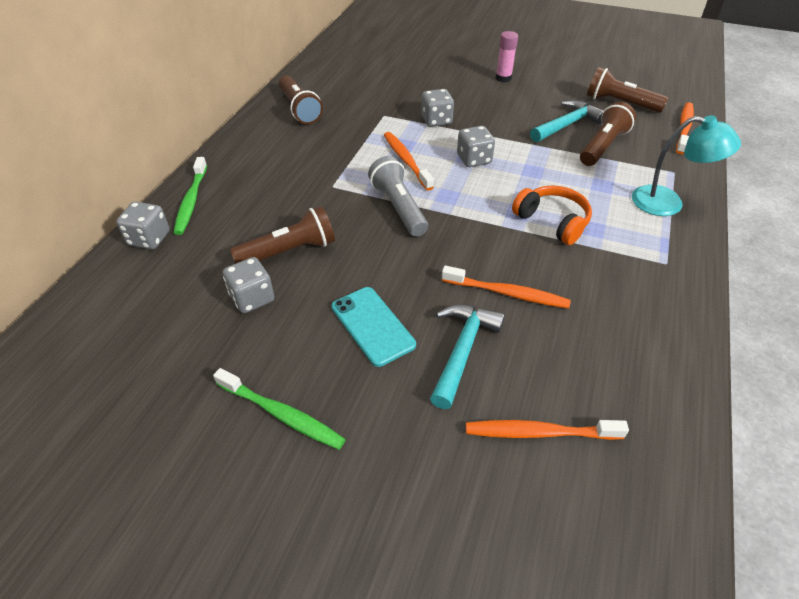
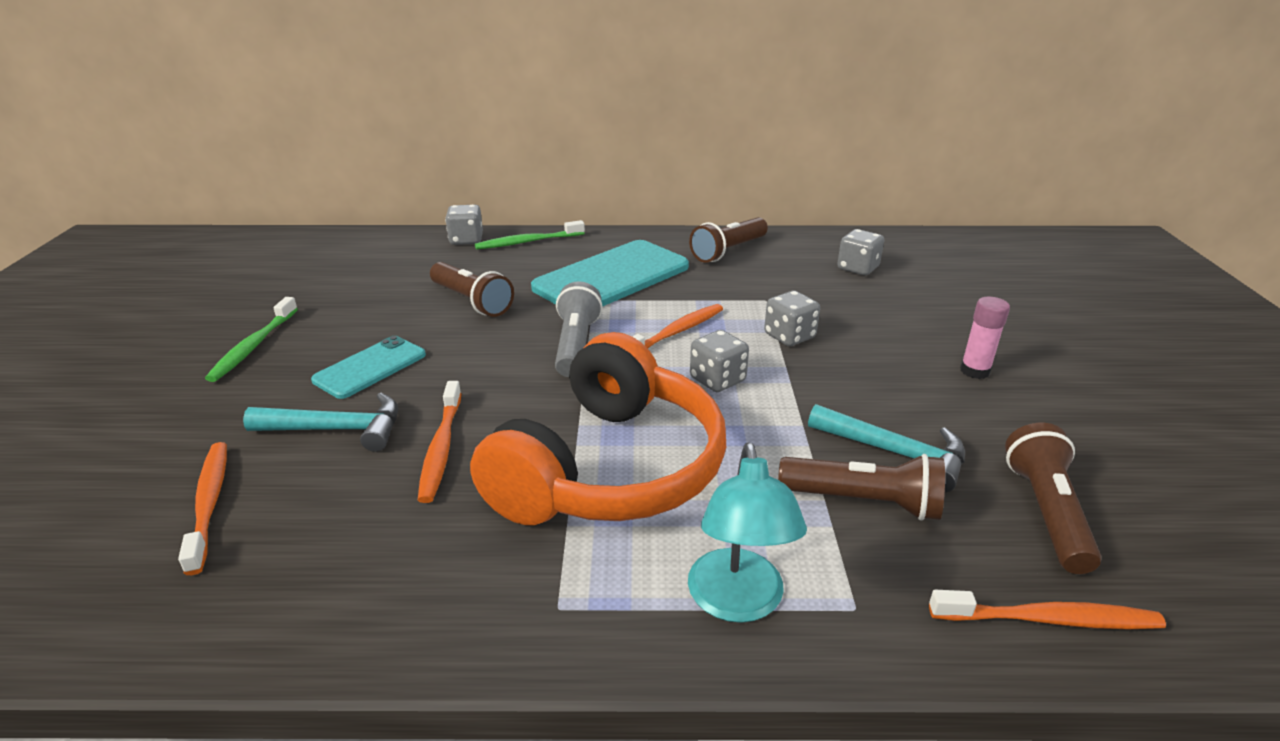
camera: 70 degrees right, 15 degrees down
(252, 298) = (399, 300): grey dice -> grey dice (857, 268)
(301, 170) = (612, 277): none -> turquoise phone
(399, 207) = (576, 345): grey flashlight -> grey flashlight turned 45 degrees counterclockwise
(552, 221) = (610, 468): orange headphones -> orange headphones, size x2.05

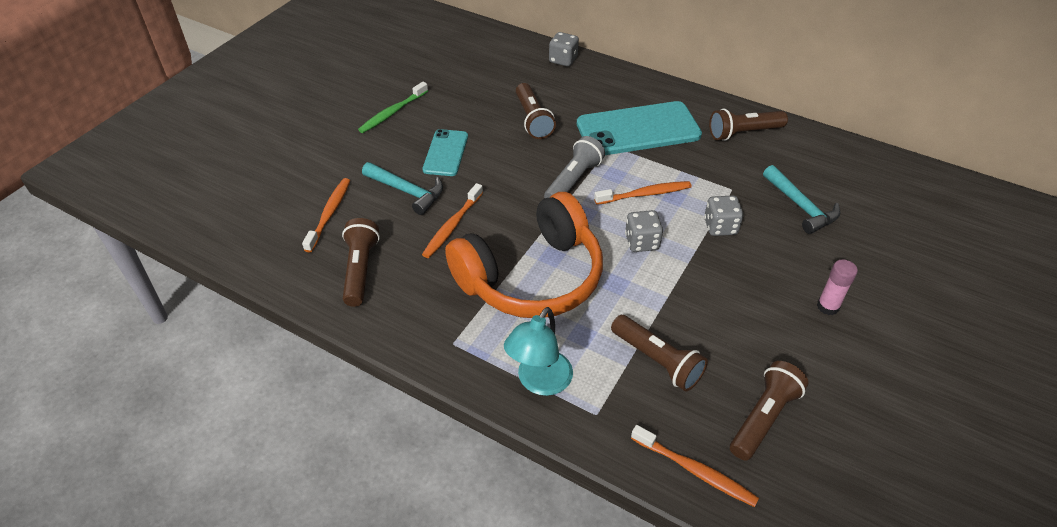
camera: 30 degrees right, 15 degrees up
(317, 564) = (360, 270): none -> brown flashlight
(370, 367) = (445, 153): turquoise phone -> turquoise phone turned 60 degrees counterclockwise
(528, 242) = (603, 75): green toothbrush -> none
(857, 268) = (832, 185): grey dice -> none
(896, 453) = (708, 340): turquoise hammer -> turquoise hammer (801, 206)

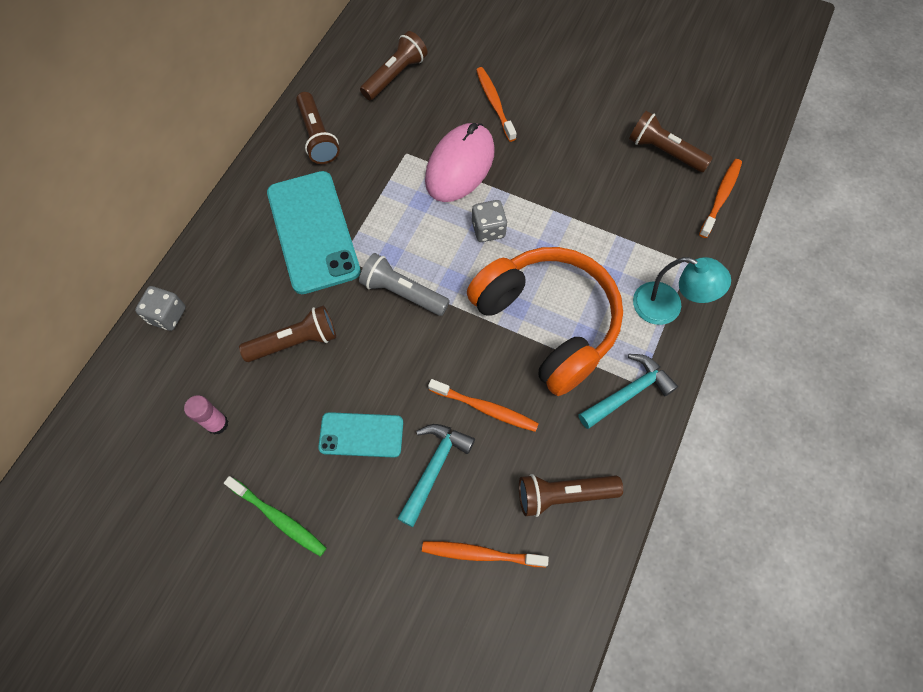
camera: 95 degrees left, 20 degrees up
(645, 194) = (419, 226): orange toothbrush -> orange toothbrush (494, 103)
(657, 360) = (625, 219): brown flashlight -> brown flashlight (395, 76)
(720, 227) = (460, 165): grey dice -> pink mouse
(801, 206) = (426, 102): turquoise hammer -> turquoise hammer (628, 392)
(827, 306) = (546, 99): pink glue stick -> pink glue stick (217, 424)

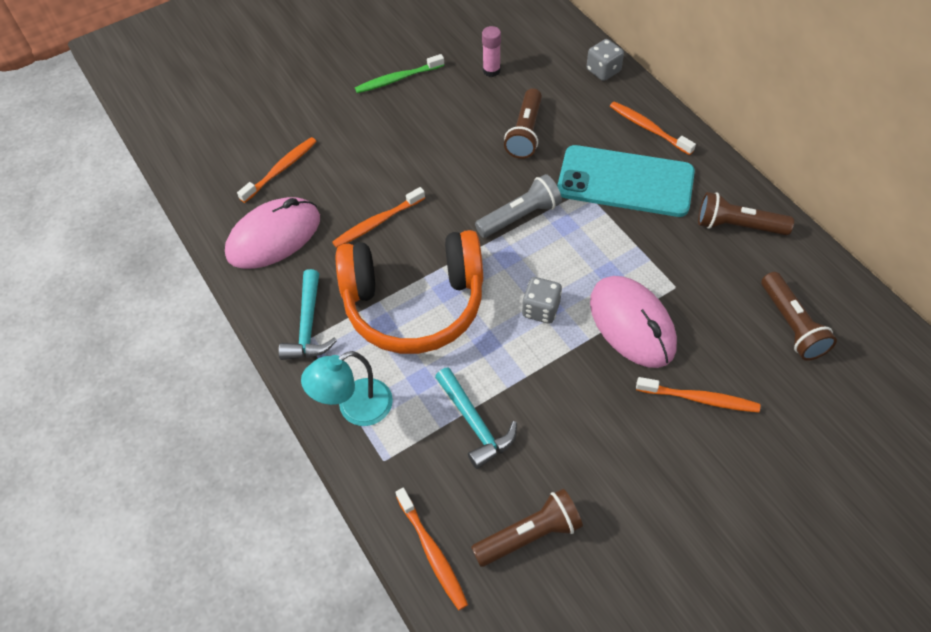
camera: 125 degrees right, 10 degrees down
(234, 242) = (648, 128): none -> orange toothbrush
(361, 435) = (419, 141): turquoise phone -> none
(434, 468) = (360, 171): turquoise hammer -> turquoise hammer (475, 424)
(563, 494) = (274, 236): brown flashlight -> pink mouse

